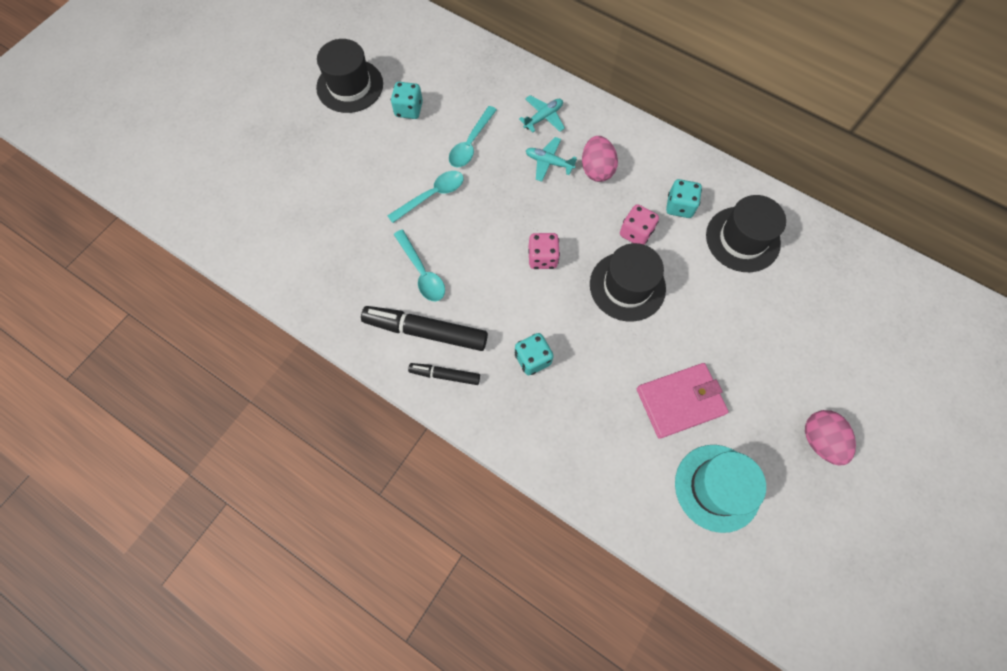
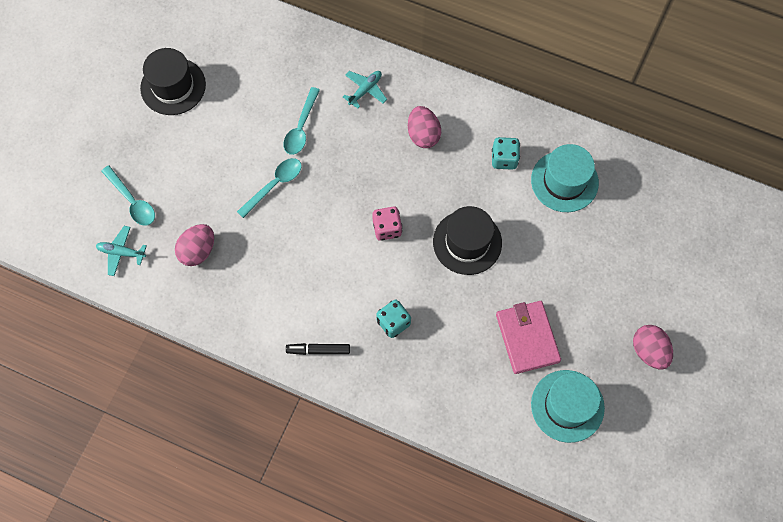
camera: 10 degrees left, 0 degrees up
(338, 249) = (198, 251): none -> pink egg
(409, 110) = (235, 102): turquoise dice -> none
(422, 272) = (279, 260): turquoise spoon -> turquoise spoon (132, 201)
(426, 331) = (293, 314): black marker -> none
(549, 162) = (378, 135): turquoise plane -> turquoise plane (121, 252)
(636, 233) = (468, 191): pink dice -> none
(680, 401) = (527, 338): pink wallet -> pink wallet turned 75 degrees counterclockwise
(742, 239) = (564, 181): black hat -> turquoise hat

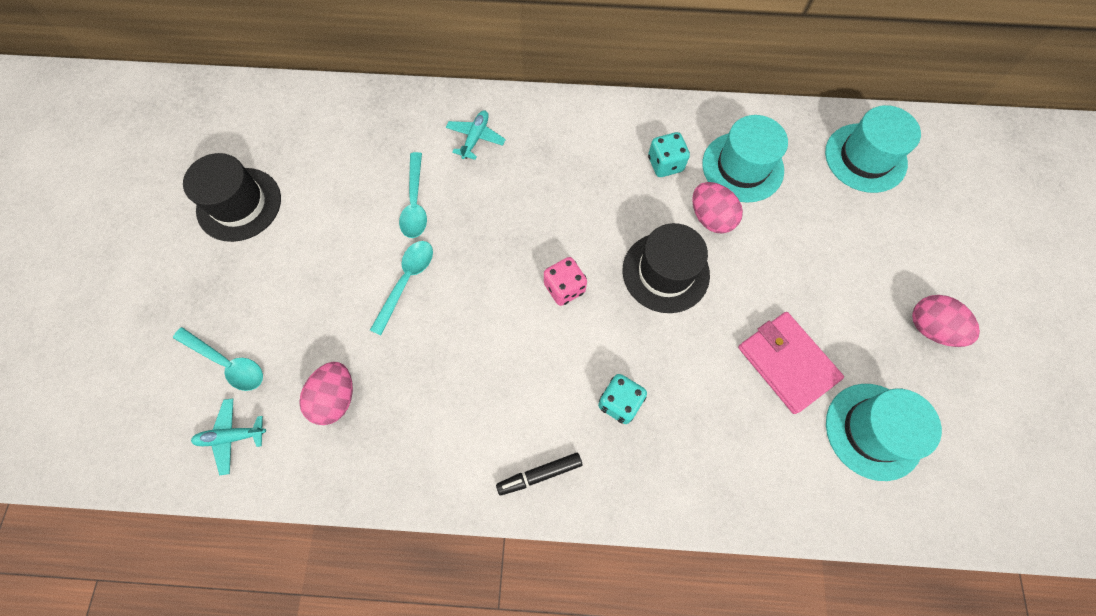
camera: 20 degrees left, 0 degrees up
(423, 135) = (562, 166): pink egg -> pink egg (710, 218)
(668, 206) = (865, 158): none -> turquoise hat

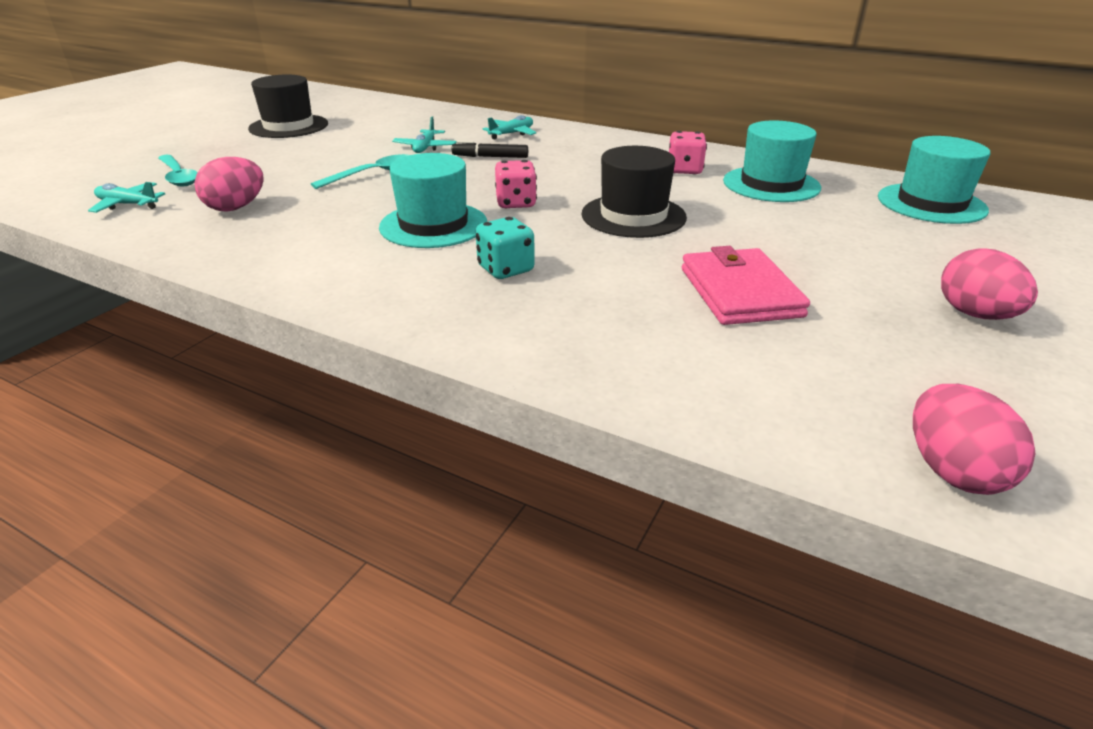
camera: 25 degrees right, 35 degrees down
(415, 203) = (425, 148): turquoise spoon -> turquoise plane
(539, 474) = (367, 287): black marker -> black marker (490, 157)
(665, 164) = (684, 170): turquoise dice -> pink dice
(710, 218) = (712, 200): pink egg -> pink egg (952, 471)
(873, 431) = (838, 366): turquoise hat -> turquoise hat (433, 225)

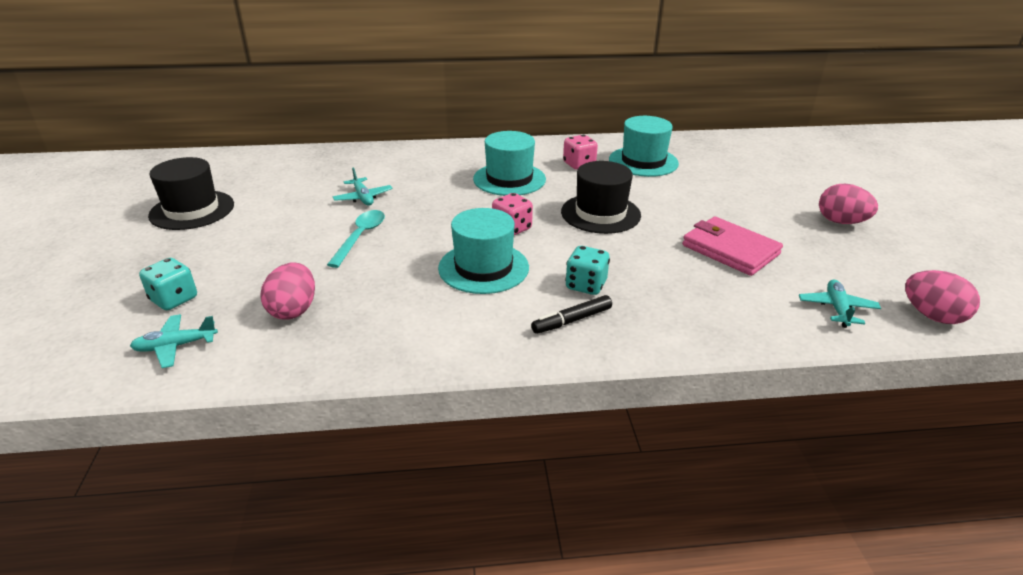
camera: 35 degrees left, 0 degrees up
(179, 177) = (174, 299): turquoise spoon -> turquoise dice
(490, 157) = (430, 191): black marker -> black marker (571, 320)
(512, 134) = (412, 164): turquoise plane -> turquoise plane (837, 309)
(931, 203) = (738, 151): turquoise hat -> turquoise hat (509, 179)

